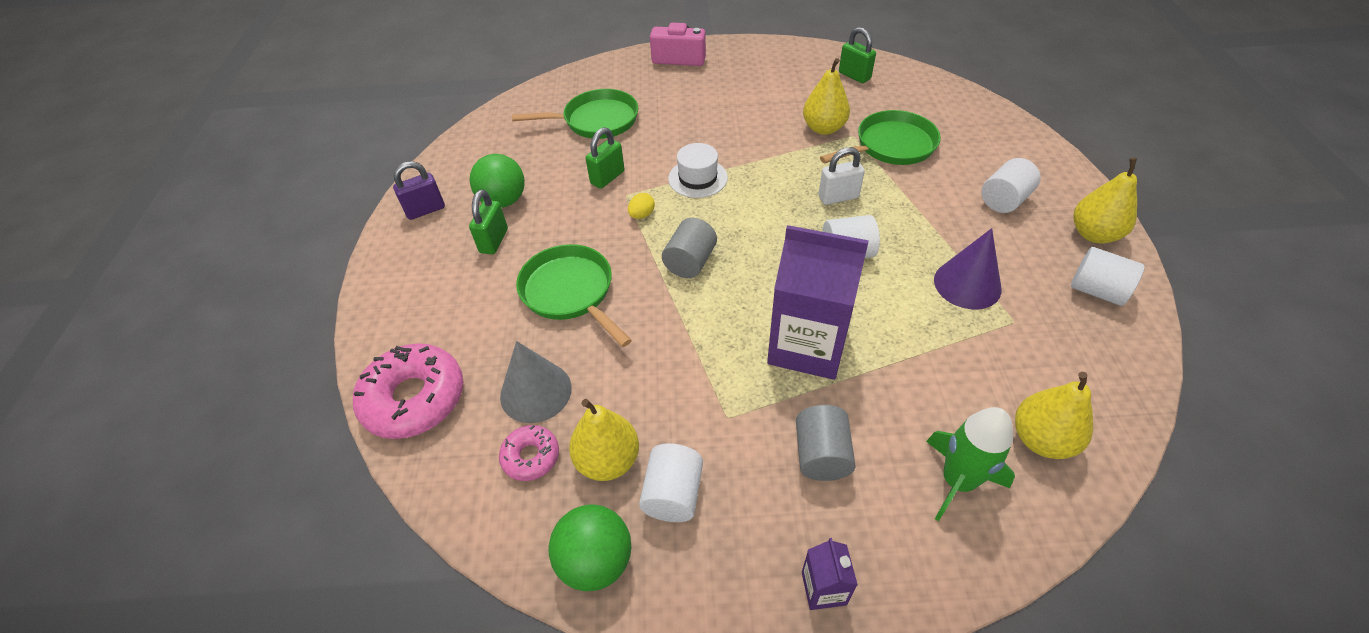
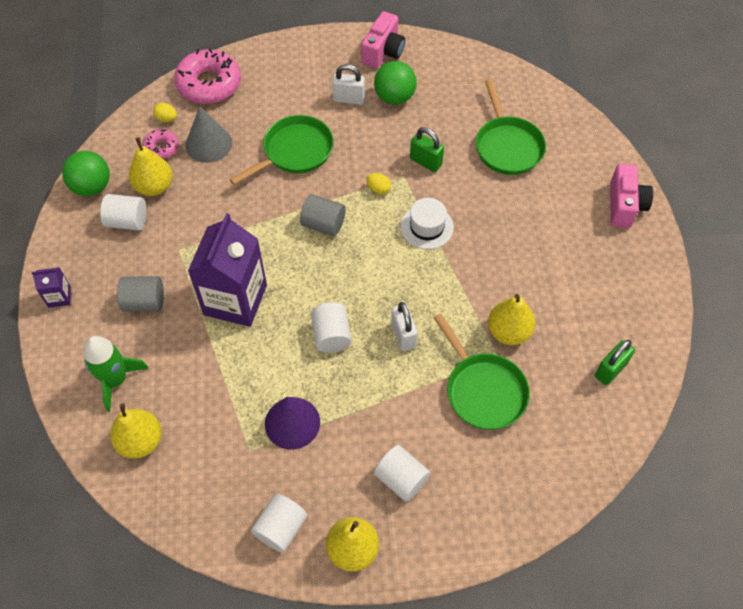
camera: 85 degrees right, 10 degrees up
(425, 210) = (383, 52): purple padlock -> pink camera
(470, 454) = (166, 119): none -> yellow egg
(494, 241) = (349, 99): green padlock -> white padlock

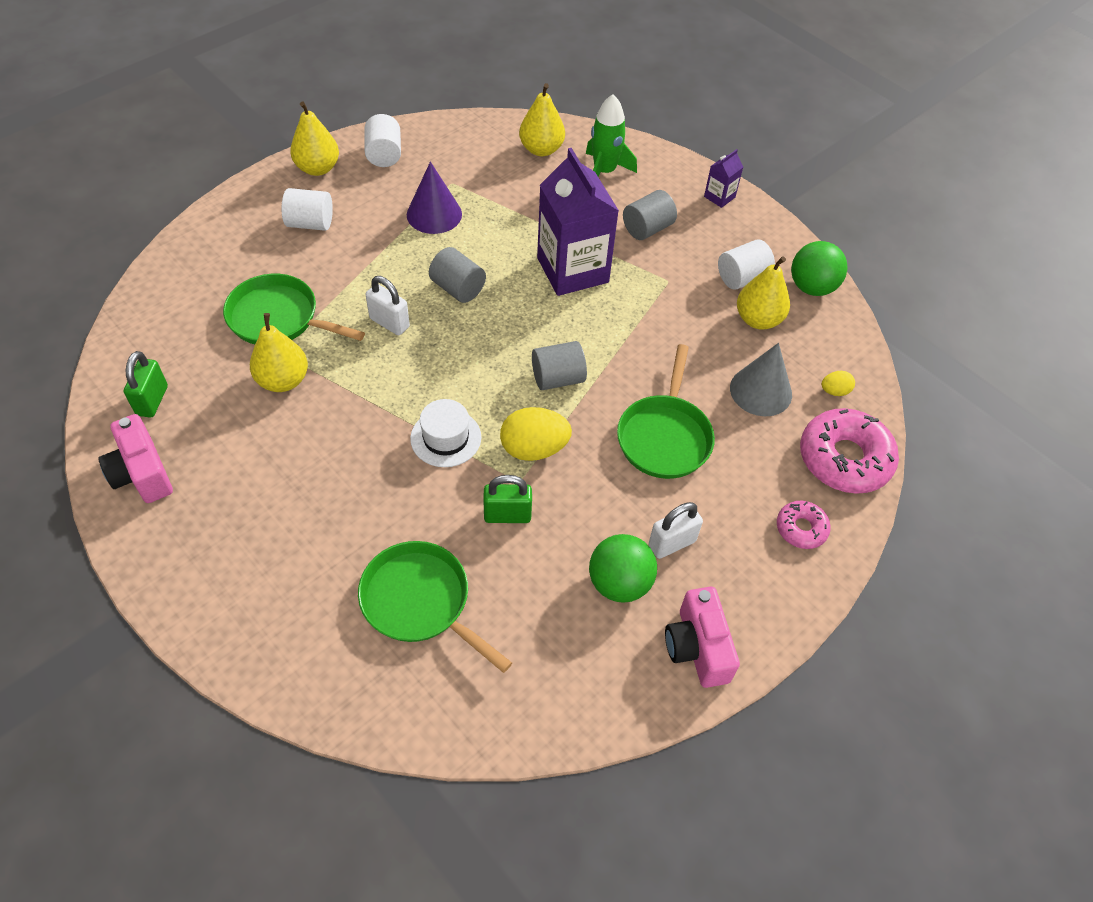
camera: 140 degrees right, 5 degrees down
(161, 148) = (799, 358): pink donut -> pink donut (801, 528)
(331, 335) = (458, 288): white cylinder -> grey cylinder
(378, 189) = (534, 449): yellow egg -> yellow egg, size x1.96
(624, 206) = (214, 607): pink camera -> pink camera (142, 473)

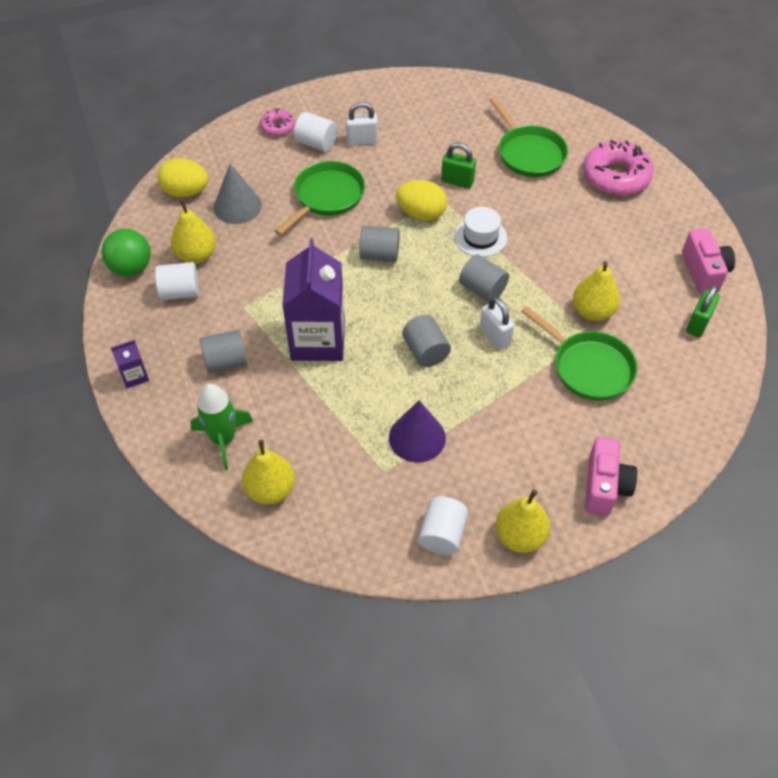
camera: 155 degrees left, 0 degrees up
(310, 223) = (542, 462): white cylinder -> white cylinder (316, 143)
(420, 371) = (482, 289): none -> grey cylinder
(619, 583) = (406, 131): green ball -> none
(697, 648) = (380, 94): pink camera -> pink camera (604, 486)
(834, 391) = (186, 192): yellow egg -> yellow egg, size x1.96
(844, 459) = (217, 153): pink donut -> pink donut (616, 176)

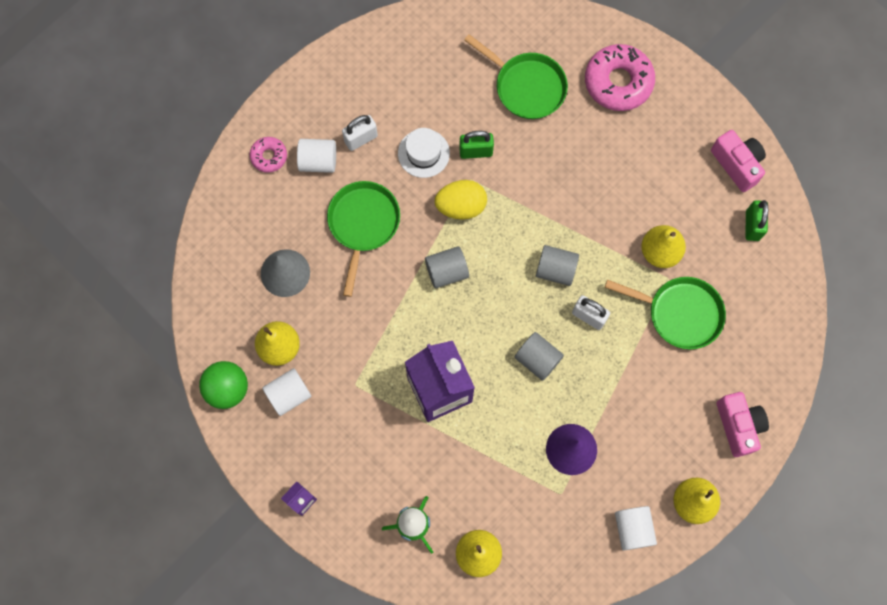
camera: 25 degrees left, 20 degrees up
(186, 192) = (225, 277): yellow egg -> none
(226, 362) = (372, 449): grey cylinder -> none
(480, 237) = (527, 210): white hat -> white hat (423, 153)

